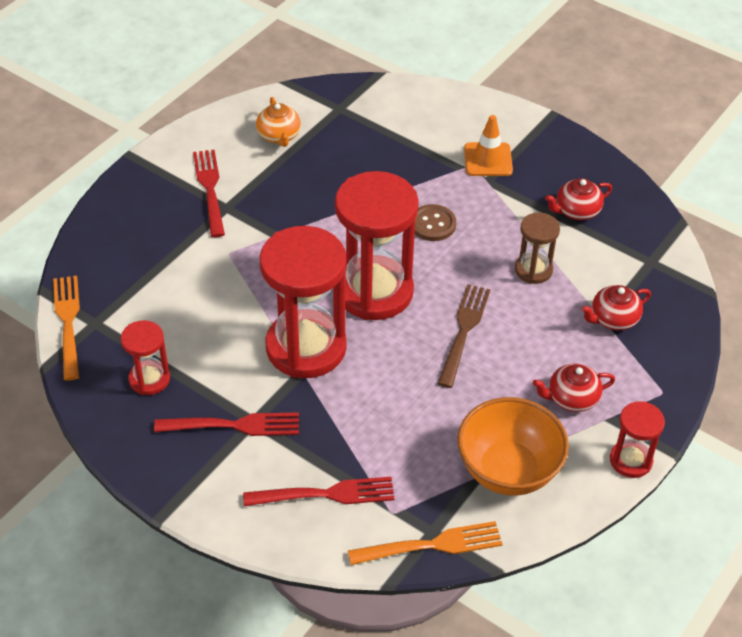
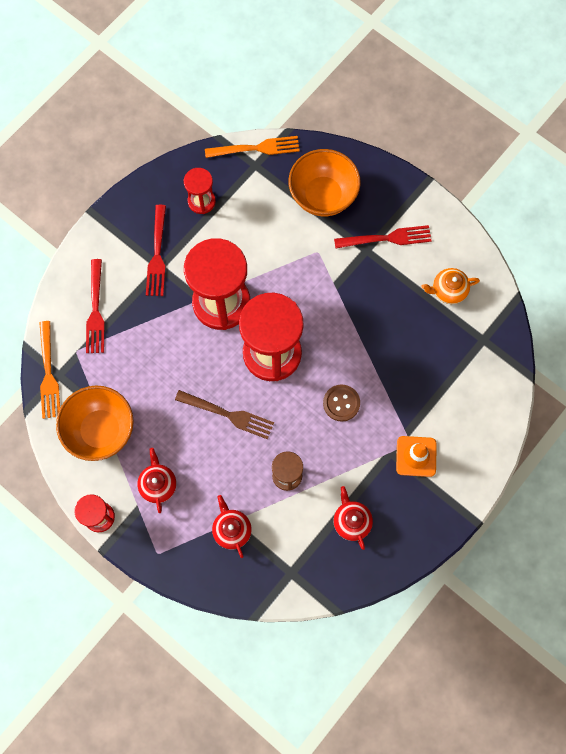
camera: 95 degrees right, 25 degrees up
(147, 250) = (323, 196): none -> orange bowl

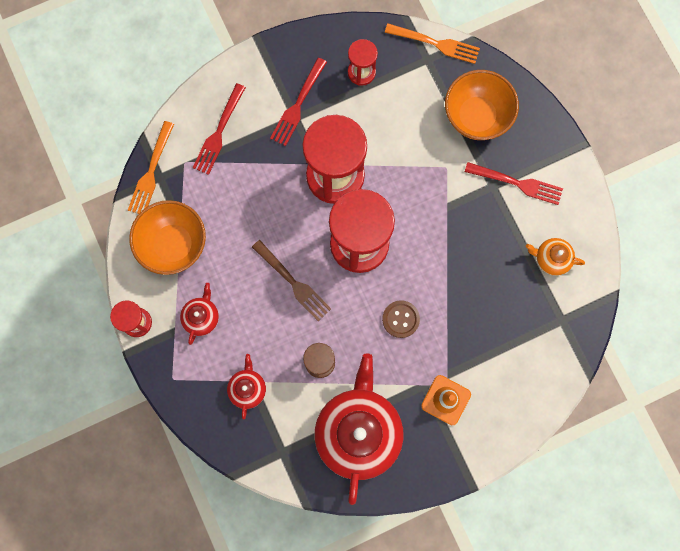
camera: 25 degrees right, 5 degrees up
(351, 521) = (358, 432): red teapot -> red teapot, size x2.23

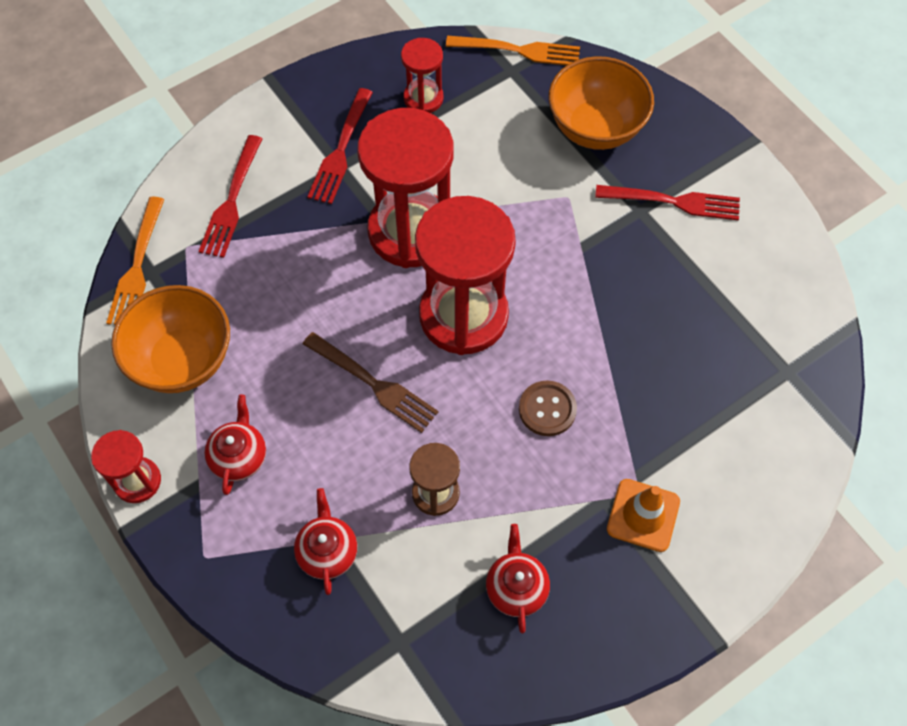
camera: 10 degrees left, 15 degrees down
(358, 432) = (516, 588): red teapot -> red teapot, size x0.45
(551, 259) = (749, 291): orange teapot -> none

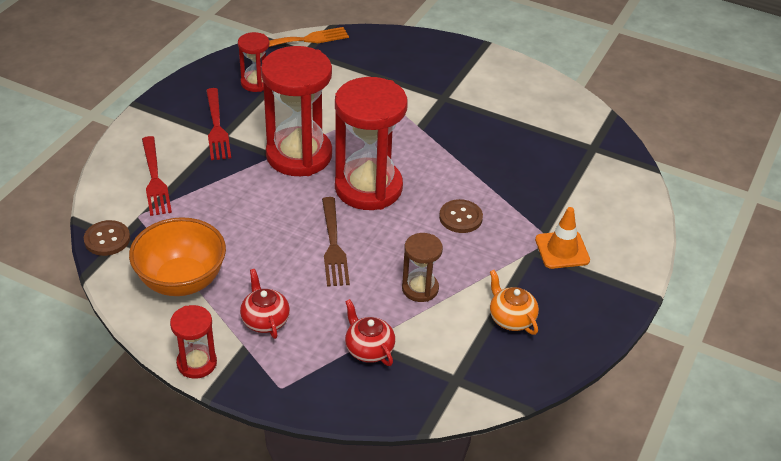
camera: 30 degrees left, 20 degrees down
(137, 267) = (107, 239): orange fork -> brown button
(373, 384) = (333, 245): brown fork -> brown fork turned 75 degrees clockwise
(516, 588) = (511, 318): red teapot -> orange teapot
(595, 128) = (384, 65): orange bowl -> none
(673, 202) = (461, 87): red fork -> none

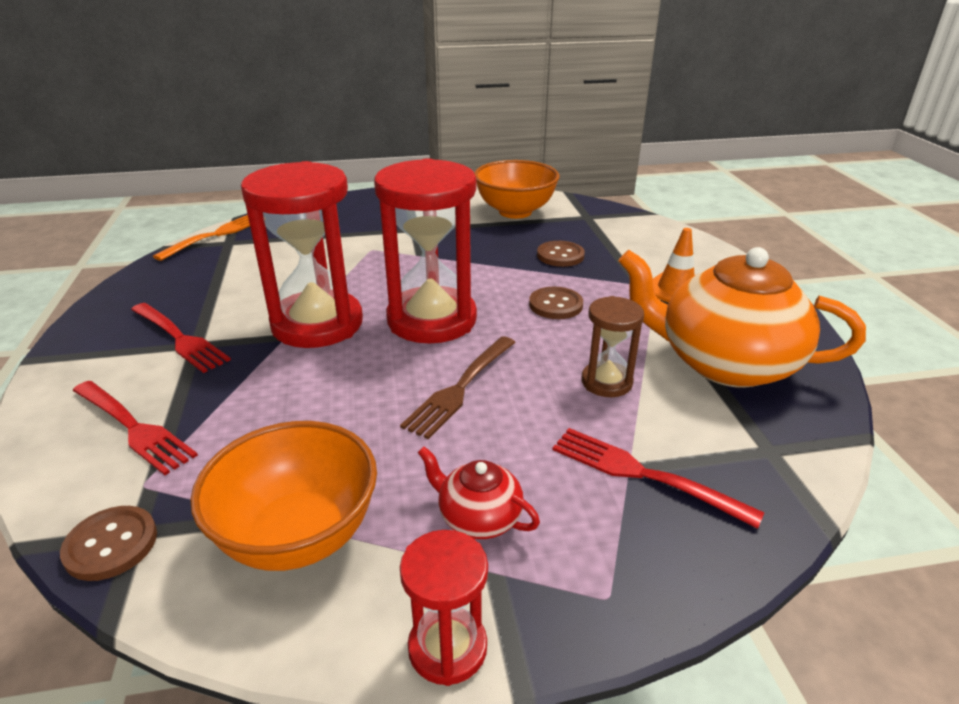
camera: 35 degrees left, 10 degrees down
(256, 83) = (193, 283): red hourglass -> none
(333, 245) = (460, 388): brown fork -> brown fork turned 75 degrees clockwise
(369, 349) = (643, 474): red teapot -> red fork
(511, 318) = (724, 363): orange teapot -> orange teapot, size x2.23
(519, 177) = (560, 255): none -> brown button
(540, 115) = (515, 212): none -> orange bowl

